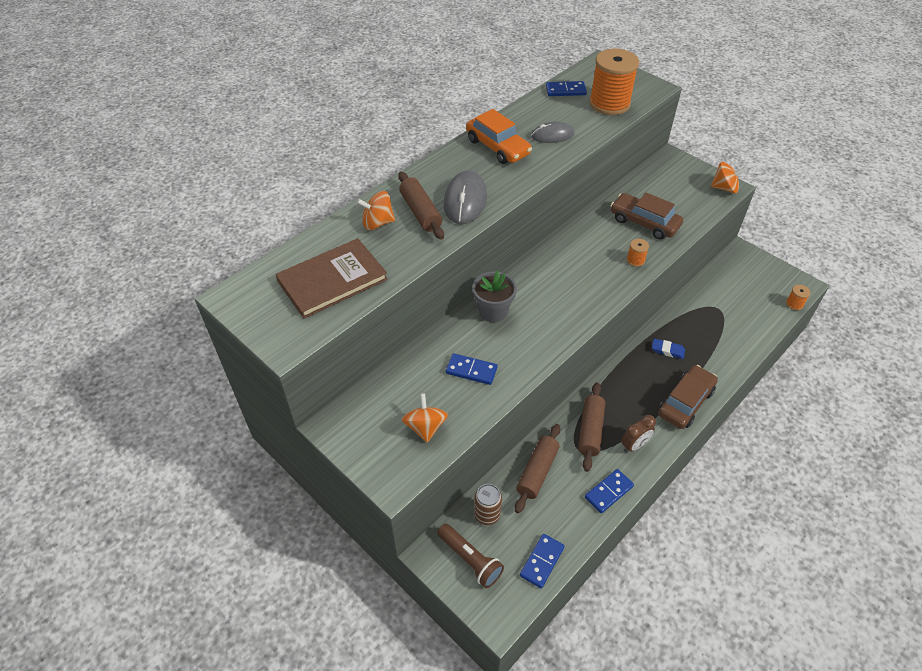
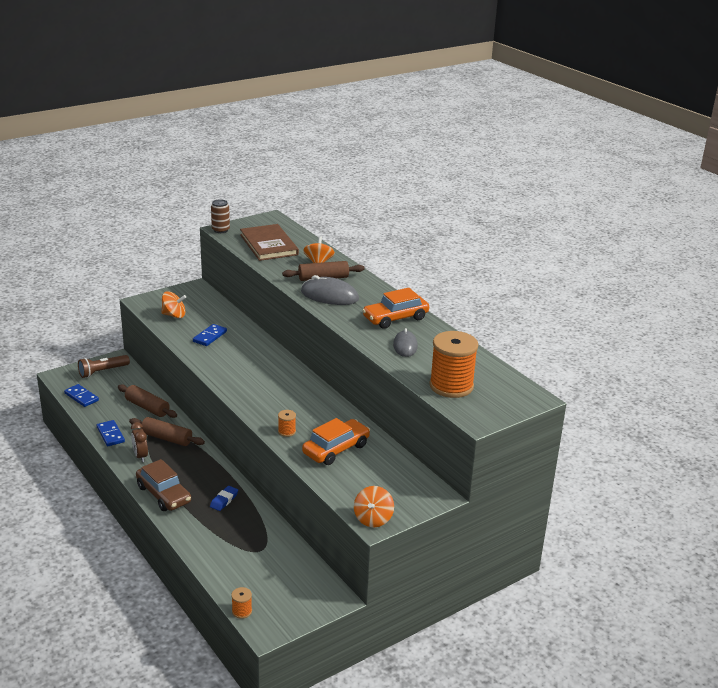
camera: 100 degrees right, 20 degrees down
(487, 514) = (129, 382): brown can -> brown can (220, 230)
(493, 311) = (261, 353): grey flower pot -> none
(565, 91) = (480, 366): blue domino -> none
(644, 222) = (336, 449): brown car -> orange car

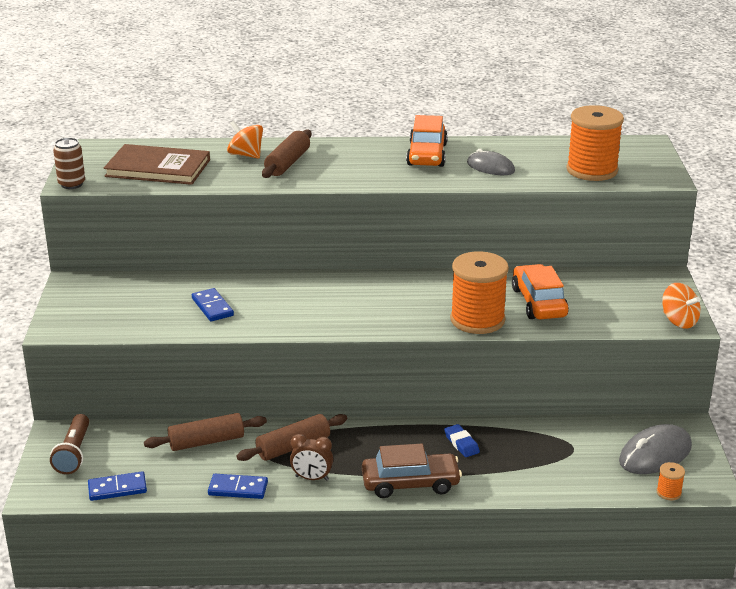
camera: 55 degrees left, 0 degrees up
(174, 315) = (125, 316): orange spinning top -> none
(287, 431) = (477, 320): orange spool -> orange spool, size x2.37
(329, 295) = (334, 171): grey mouse -> grey mouse (655, 454)

